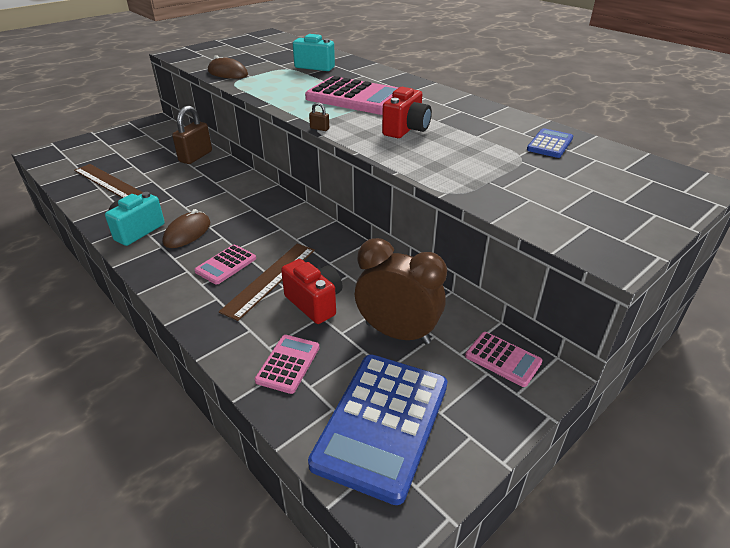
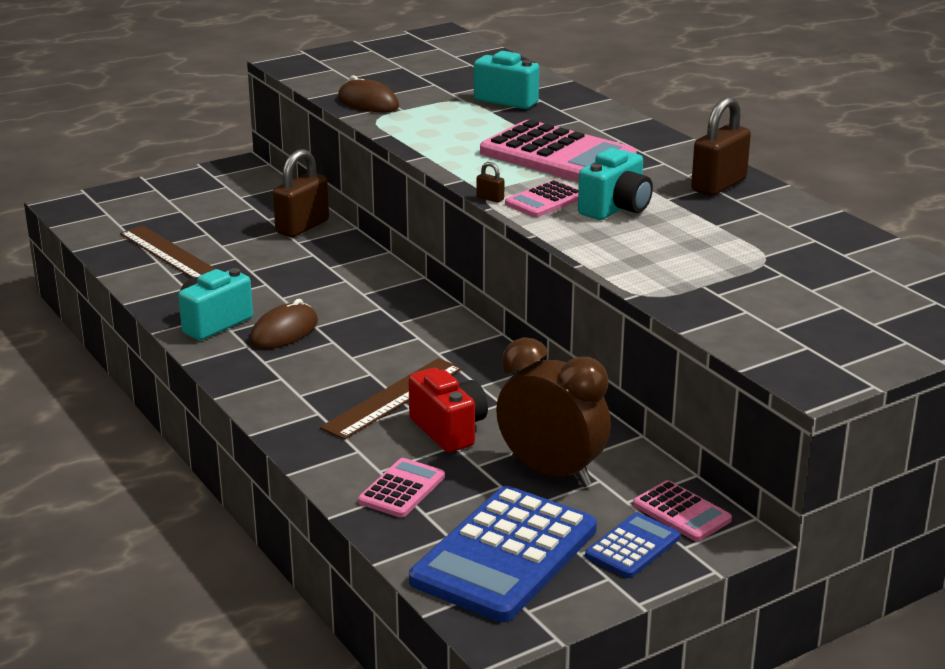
camera: 10 degrees right, 10 degrees down
(226, 265) = (335, 376): pink calculator -> pink calculator (545, 200)
(406, 130) = (616, 209): red camera -> turquoise camera
(465, 109) = (719, 185): none -> brown padlock
(550, 144) = (818, 244): blue calculator -> blue calculator (632, 547)

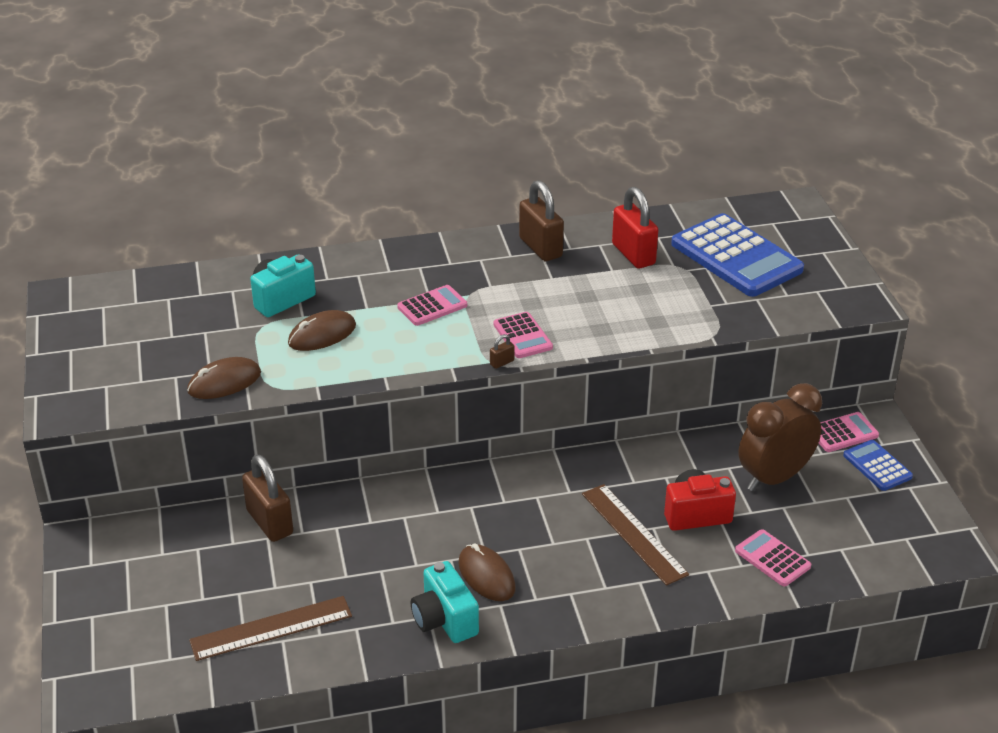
camera: 70 degrees left, 10 degrees up
(468, 123) = (322, 335): none -> brown mouse
(504, 555) = (872, 527): blue calculator -> blue calculator (736, 257)
(557, 156) = (432, 306): pink calculator -> pink calculator, size x0.49
(616, 209) = (558, 306): turquoise camera -> none
(761, 231) = (633, 254): none -> red padlock

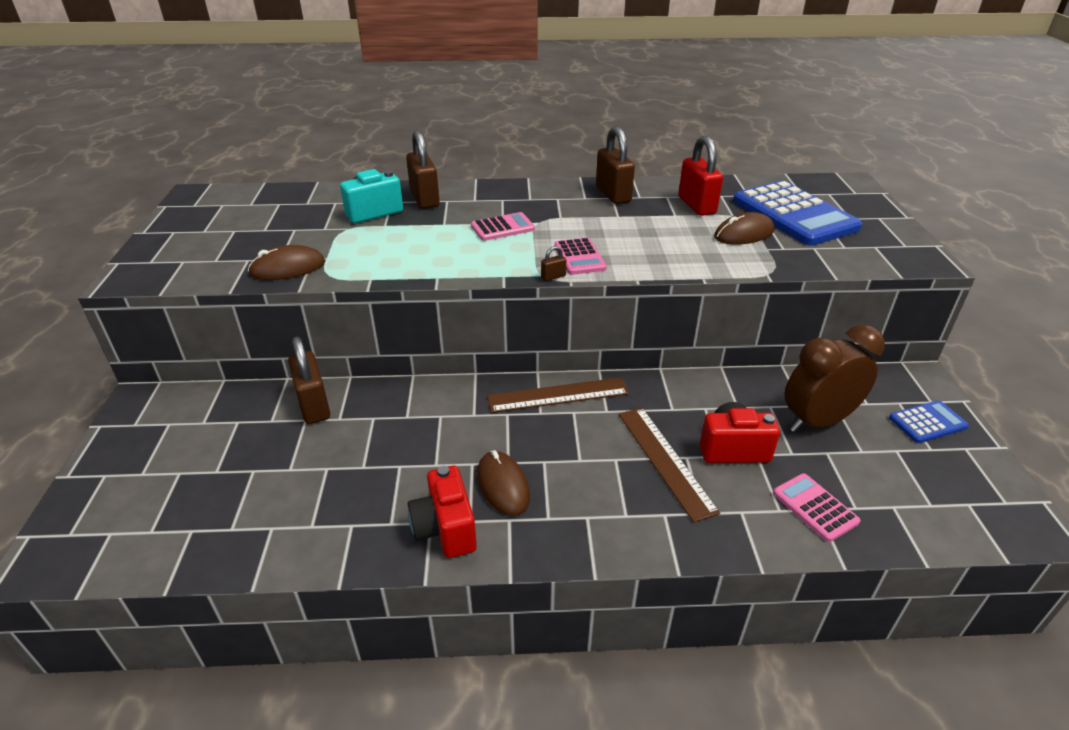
camera: 10 degrees right, 0 degrees up
(271, 628) = (266, 513): brown ruler -> brown ruler (558, 395)
(322, 335) = (395, 240): brown mouse -> brown mouse (744, 234)
(332, 275) = (424, 199): none -> brown padlock
(444, 620) = (445, 529): turquoise camera -> red camera
(843, 433) = (888, 386): pink calculator -> none
(877, 466) = (927, 422): blue calculator -> blue calculator turned 90 degrees clockwise

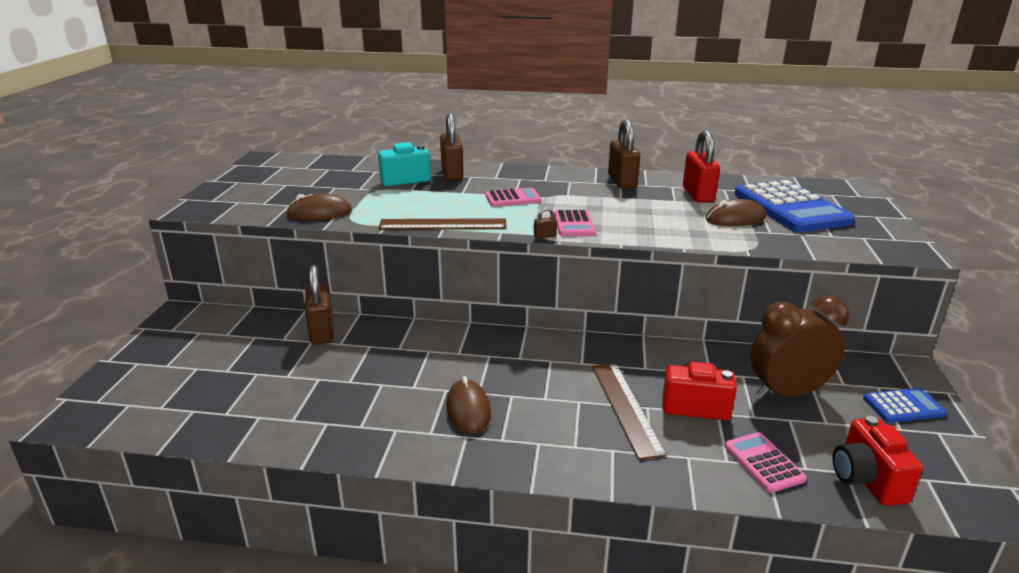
camera: 10 degrees right, 10 degrees down
(445, 529) = (406, 436): red camera -> red camera (866, 480)
(558, 395) = (540, 346): brown ruler -> brown ruler (443, 224)

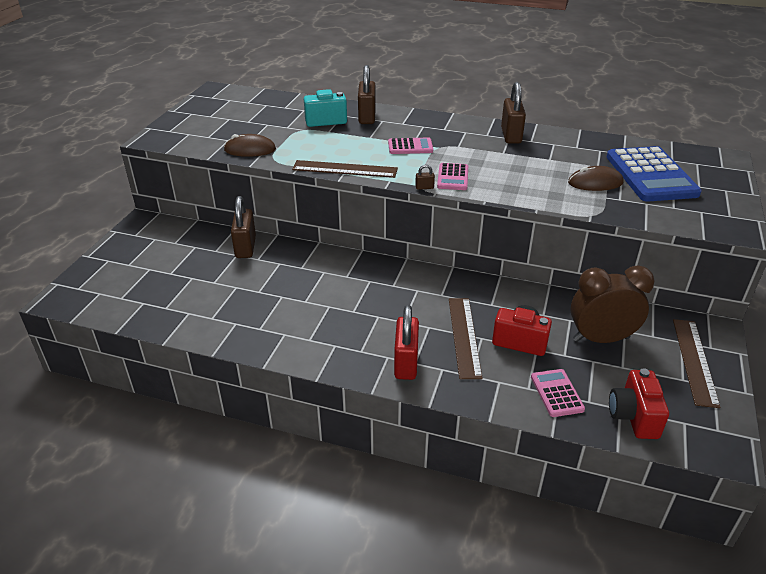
camera: 10 degrees right, 10 degrees up
(468, 409) = (342, 324): brown mouse -> none
(698, 195) = (573, 155): red padlock -> red padlock (406, 363)
(903, 406) = (695, 361): blue calculator -> brown ruler

